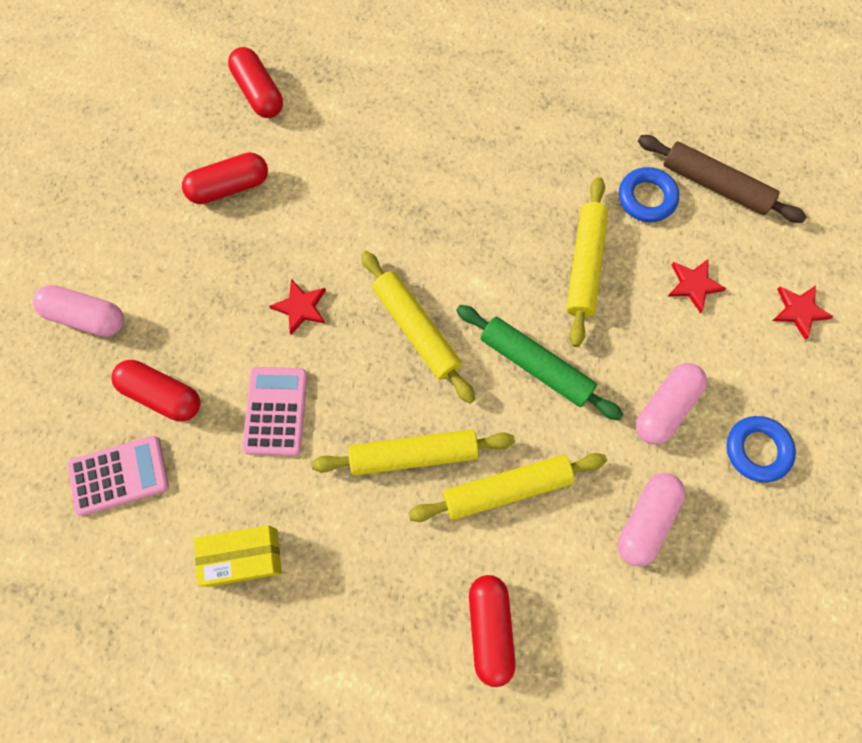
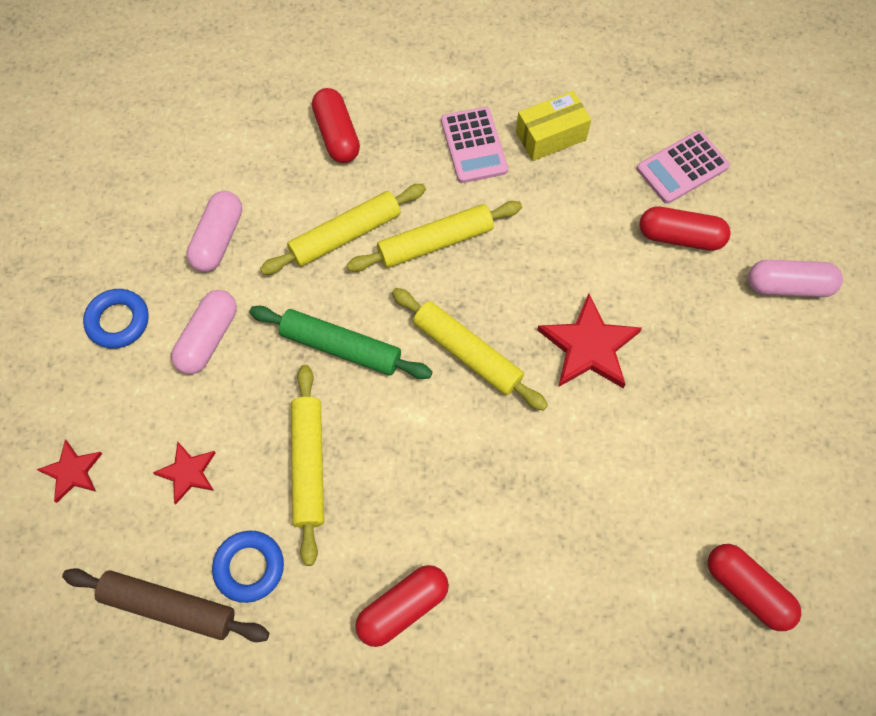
camera: 165 degrees right, 5 degrees down
(229, 187) = (721, 457): red capsule -> red capsule (403, 608)
(276, 411) = (572, 248): pink calculator -> pink calculator (473, 146)
(301, 307) = (589, 346): red star -> red star, size x1.72

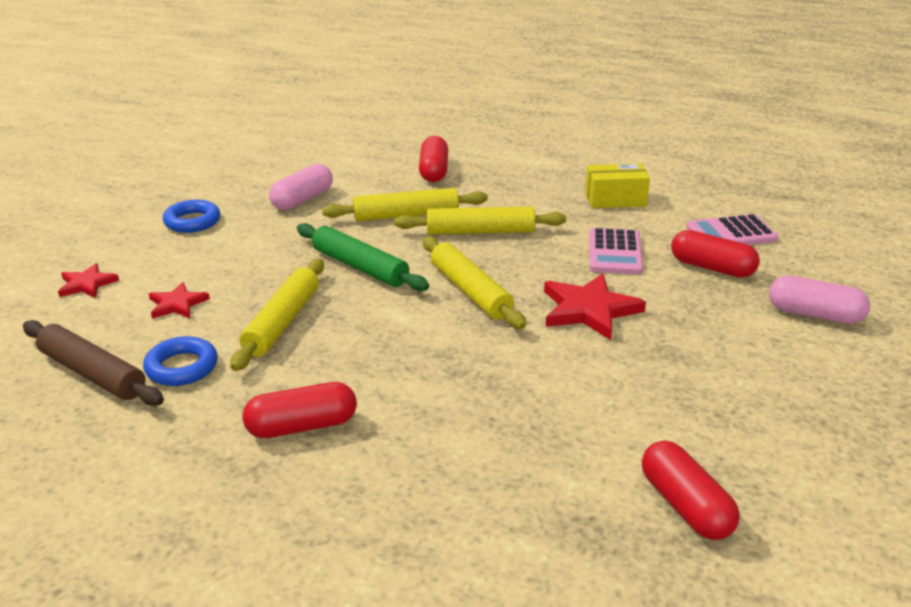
camera: 20 degrees right, 35 degrees down
(208, 338) = (254, 242): pink capsule -> none
(473, 146) = (544, 193): pink calculator -> pink calculator (614, 252)

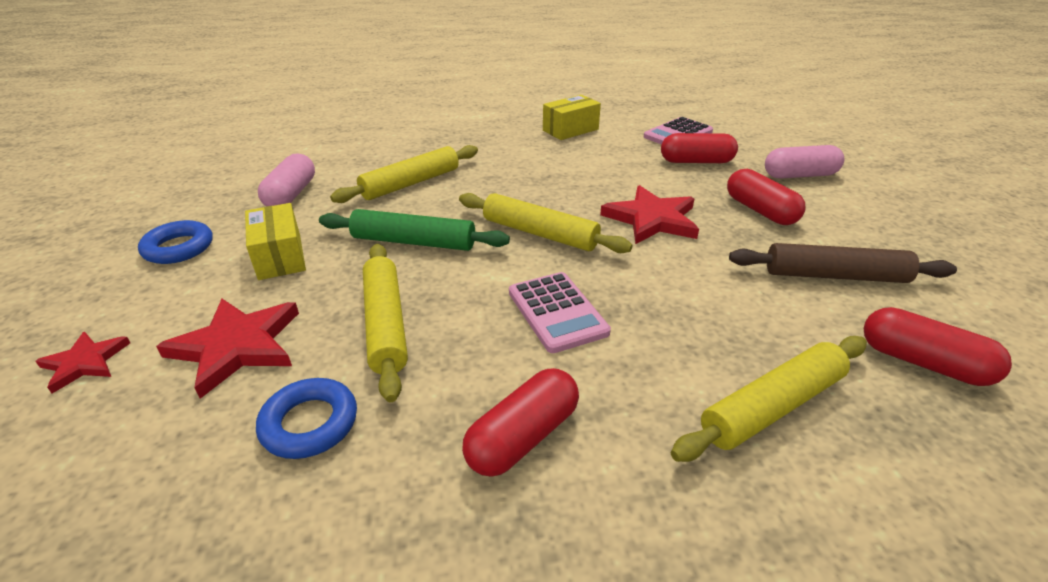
camera: 30 degrees left, 5 degrees up
(92, 373) = (185, 484): brown rolling pin -> brown rolling pin (835, 276)
(177, 304) = (237, 346): red star -> red star, size x1.72
(253, 249) = (280, 256): none -> yellow box
(433, 171) = (398, 141): red capsule -> red capsule (760, 210)
(480, 231) = (492, 180): yellow rolling pin -> yellow rolling pin (772, 406)
(614, 252) = (617, 169): pink calculator -> pink calculator (557, 312)

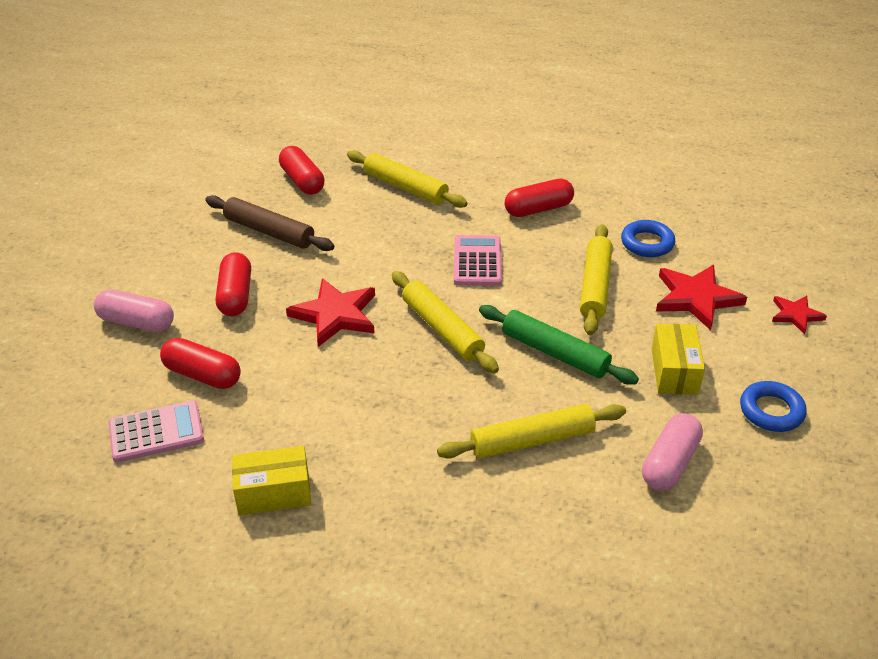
camera: 155 degrees left, 5 degrees up
(772, 406) = (405, 187): yellow rolling pin -> yellow rolling pin turned 45 degrees clockwise

